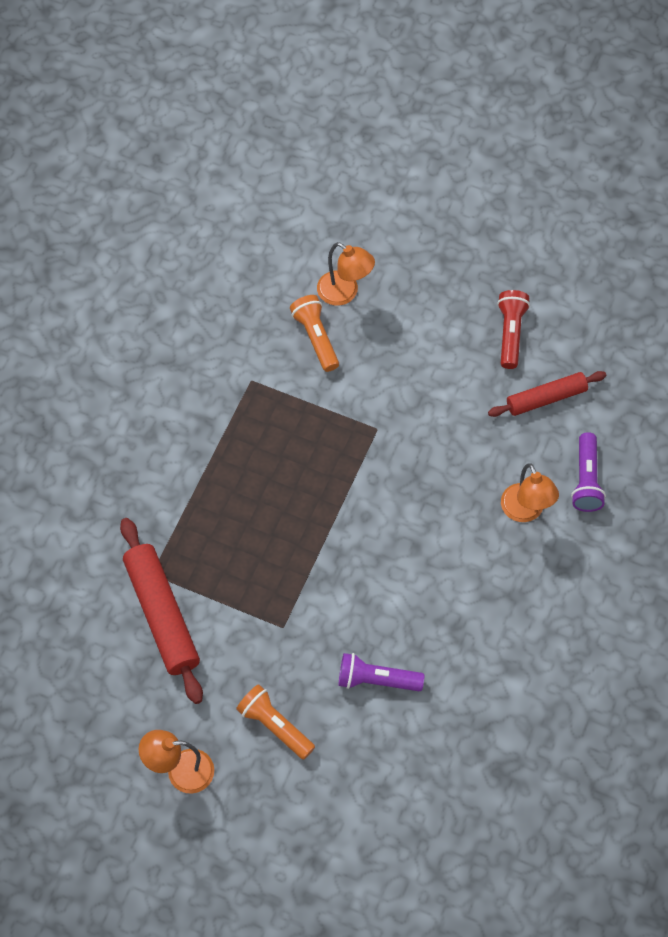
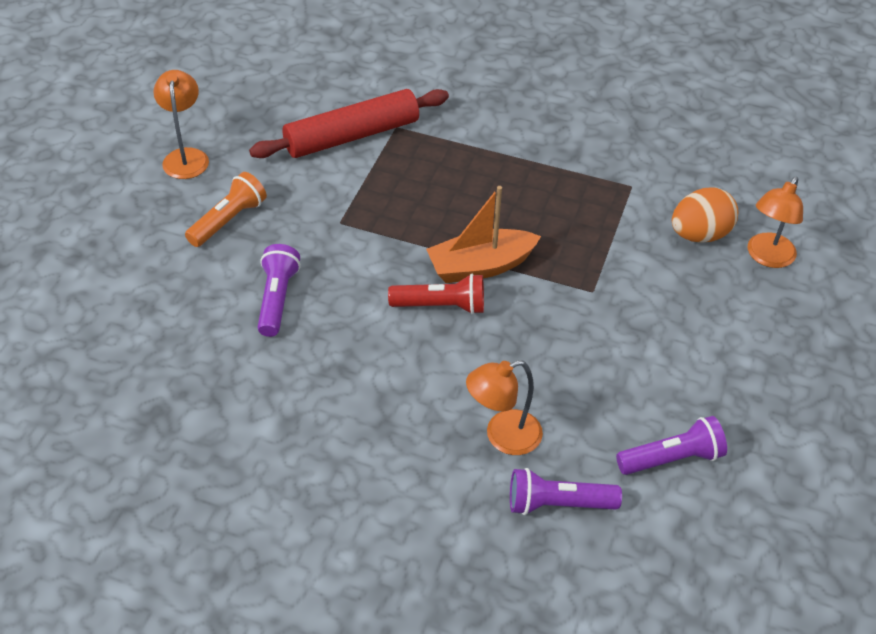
camera: 85 degrees right, 15 degrees down
(315, 338) = (699, 235): orange flashlight -> orange egg
(345, 512) = (480, 266): none -> orange boat
(510, 333) = (760, 418): red flashlight -> red flashlight (441, 306)
(546, 398) = (672, 458): red rolling pin -> purple flashlight

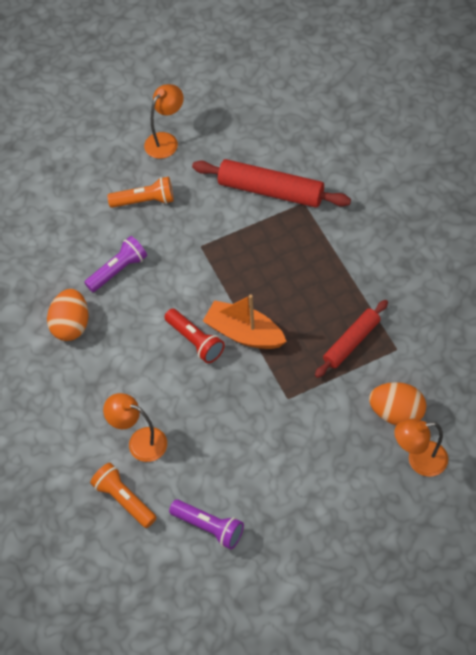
camera: 50 degrees right, 10 degrees up
(287, 384) = (71, 325): none -> orange egg
(558, 504) = (124, 500): purple flashlight -> orange flashlight
(587, 207) = (351, 342): none -> red rolling pin

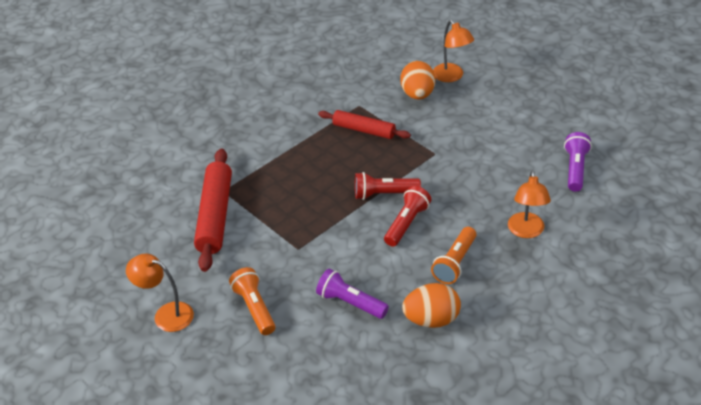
camera: 110 degrees left, 15 degrees down
(124, 500) = (585, 225): orange flashlight -> orange flashlight (455, 263)
(244, 333) = (384, 194): orange boat -> red flashlight

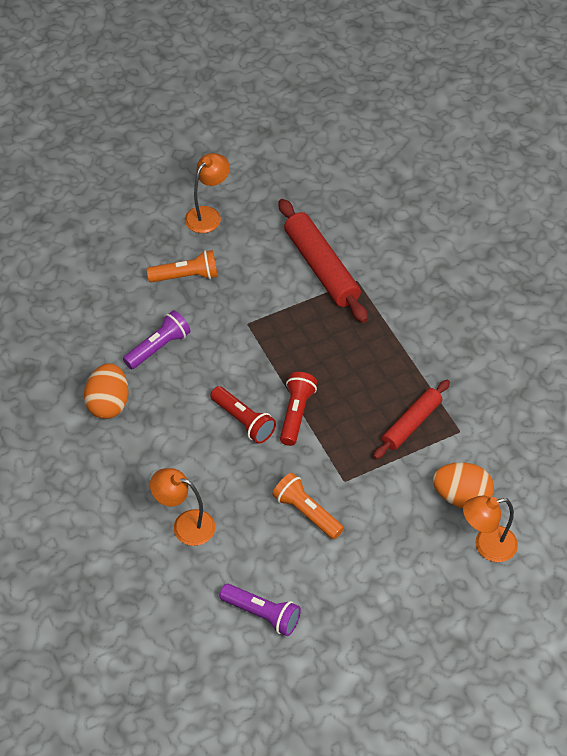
camera: 105 degrees right, 10 degrees up
(215, 216) = (321, 268): red rolling pin -> red rolling pin turned 45 degrees clockwise
(455, 263) = (170, 446): orange flashlight -> orange flashlight (306, 513)

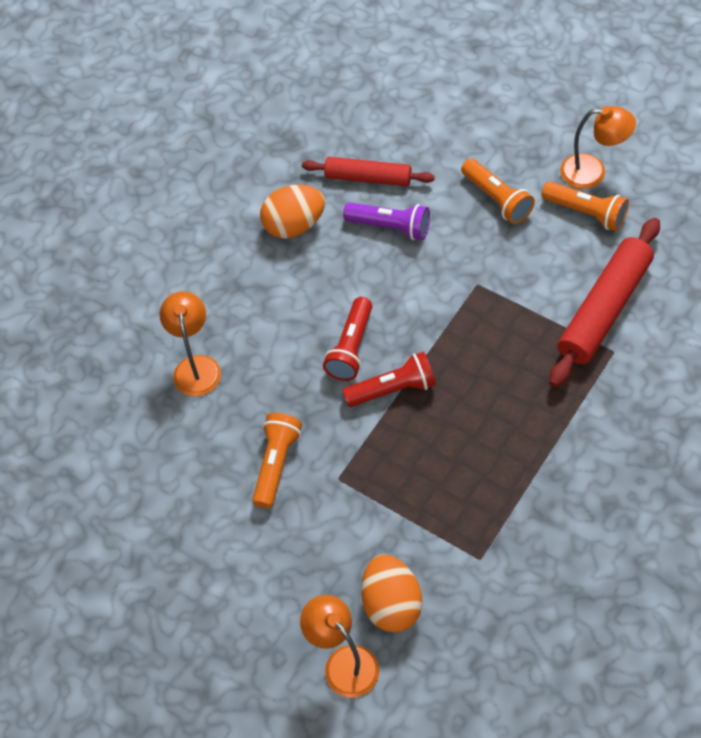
camera: 65 degrees right, 5 degrees up
(238, 236) = (586, 213): none -> orange flashlight
(262, 614) = (133, 488): purple flashlight -> none
(411, 424) = (456, 505): red rolling pin -> red rolling pin (368, 178)

